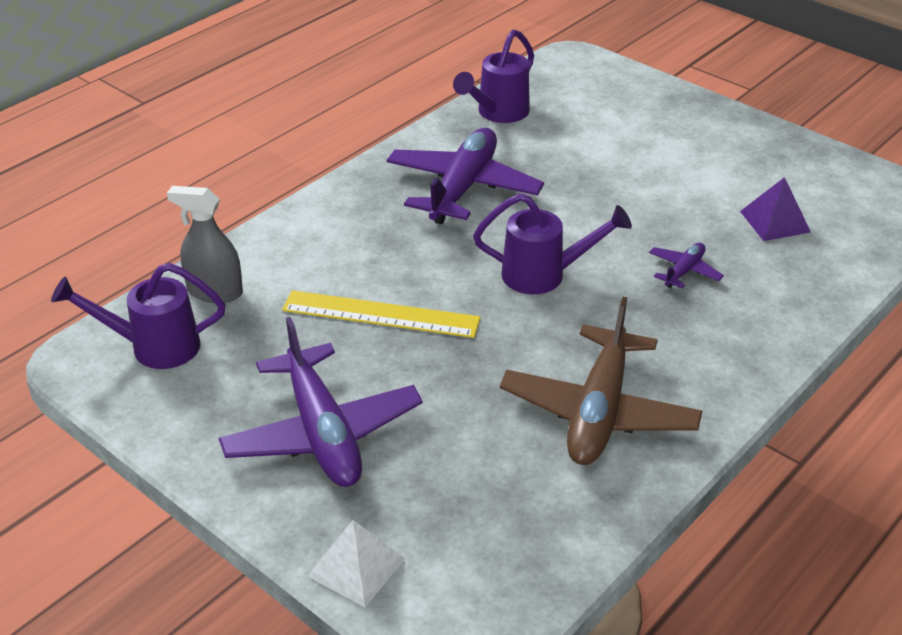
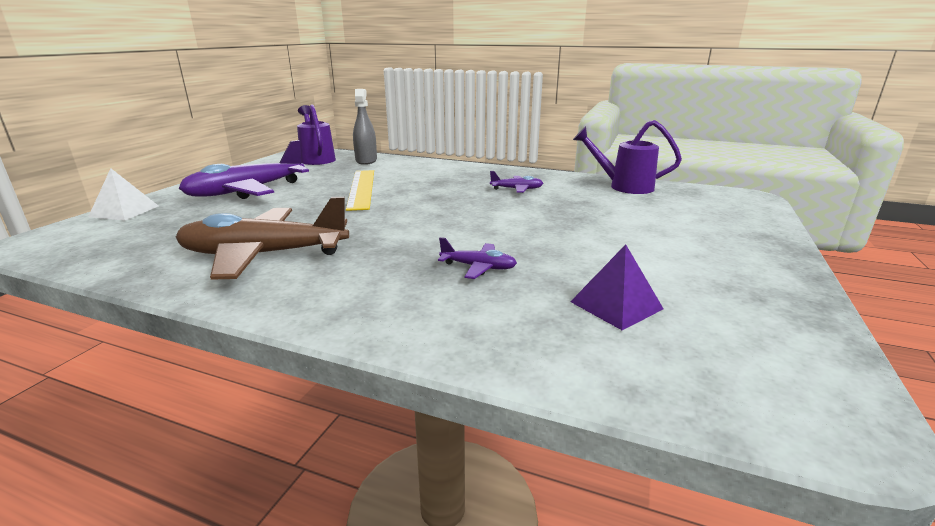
camera: 70 degrees right, 15 degrees down
(463, 188) = (516, 189): purple plane -> purple plane, size x0.45
(545, 275) = (432, 220): purple watering can -> none

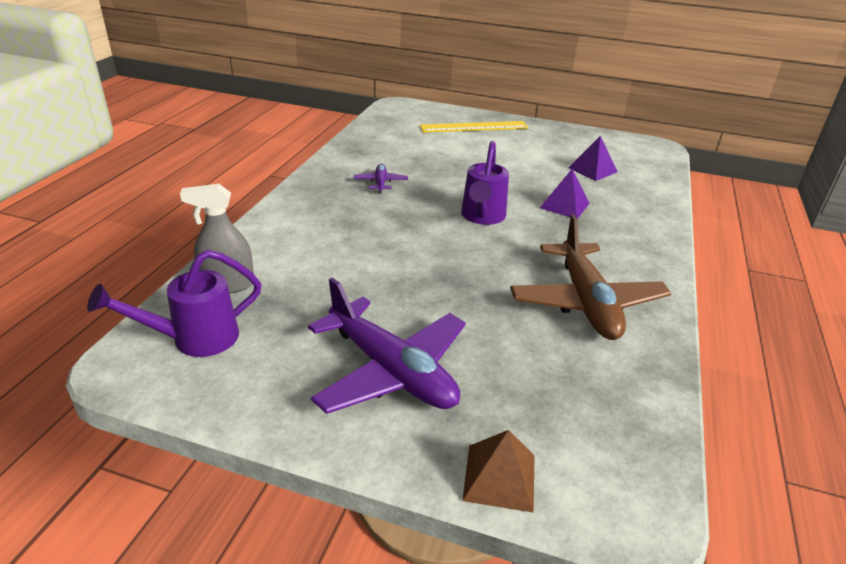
camera: 95 degrees left, 10 degrees up
(124, 211) = (499, 477): white pyramid -> brown pyramid
(361, 188) = (378, 272): yellow ruler -> yellow ruler (474, 127)
(478, 267) = (564, 205): purple plane -> purple pyramid
(623, 187) = (372, 139): purple watering can -> purple watering can (482, 217)

